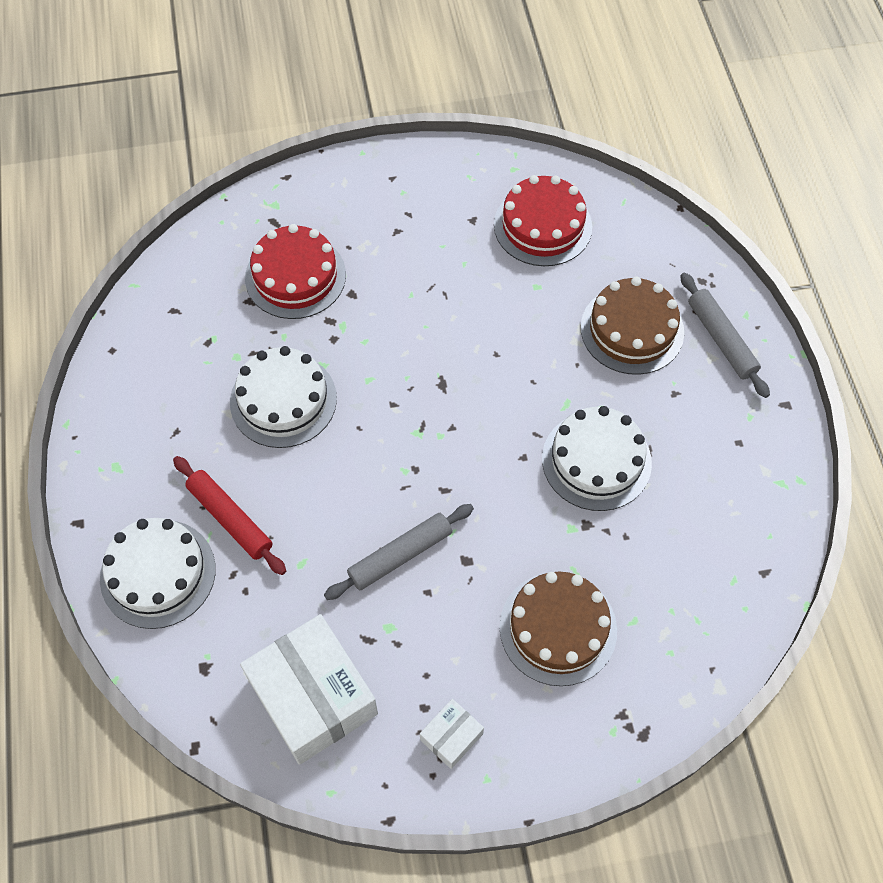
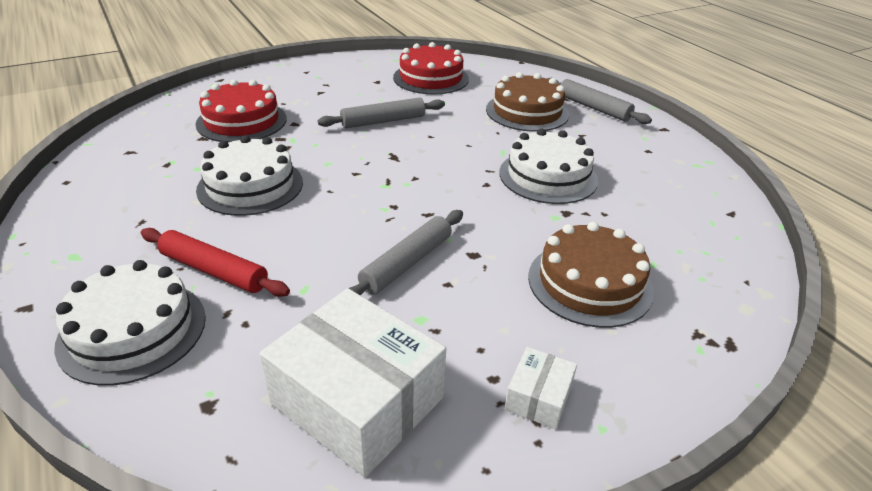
camera: 20 degrees left, 25 degrees down
(452, 311) = (383, 121): none -> grey rolling pin

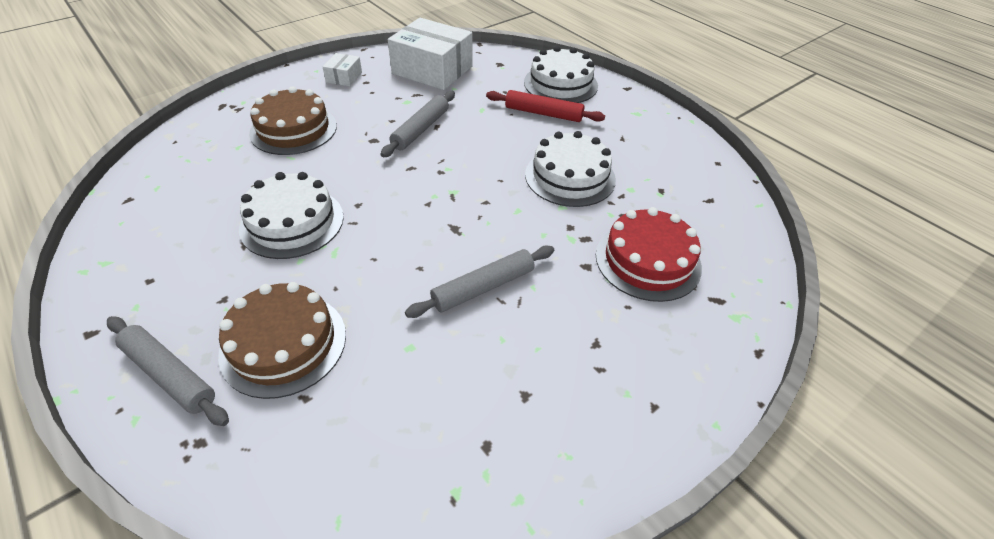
camera: 170 degrees right, 10 degrees up
(431, 78) = (437, 427): red cake -> none

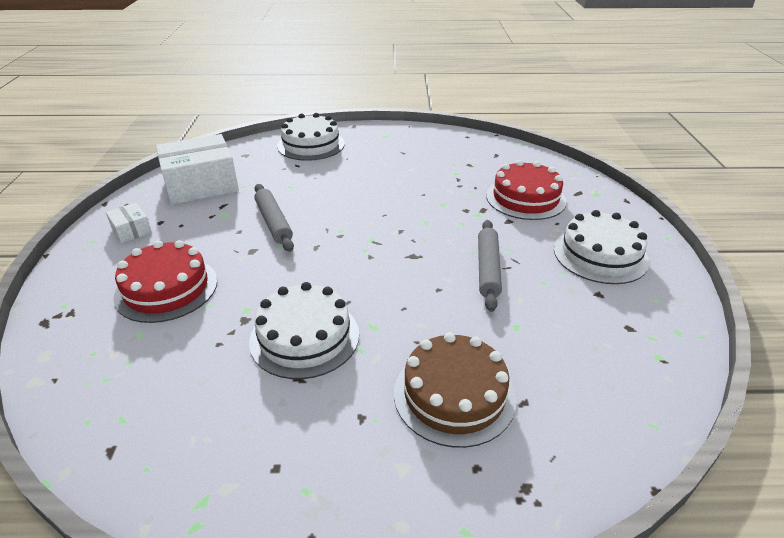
camera: 50 degrees left, 10 degrees down
(169, 374) = (428, 487): grey rolling pin -> none
(293, 129) = (166, 288): brown cake -> red cake
(543, 113) = (334, 166): red rolling pin -> none
(570, 176) = (416, 187): white cake -> white cake (600, 255)

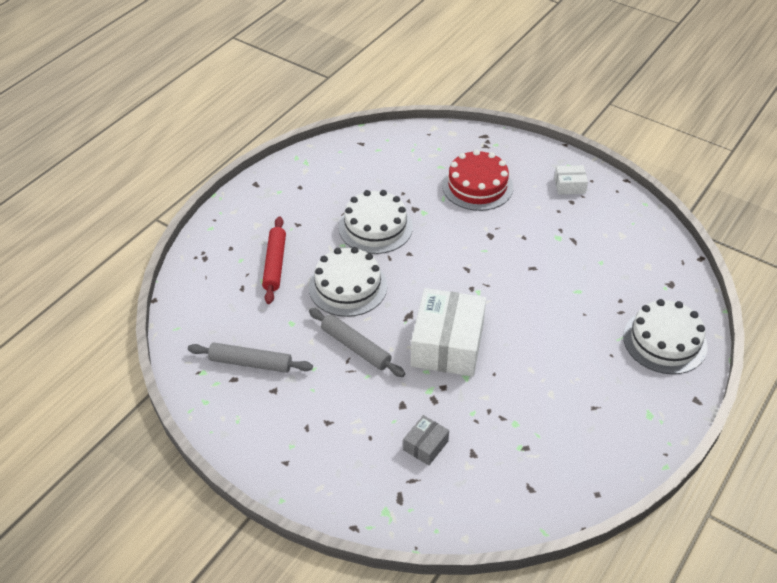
camera: 125 degrees right, 10 degrees up
(201, 184) = (623, 238): white box -> white box (447, 344)
(273, 222) = (521, 259): grey rolling pin -> grey rolling pin (251, 363)
(454, 395) = (275, 264): brown cake -> red rolling pin
(525, 198) = (425, 445): red cake -> grey box
(600, 255) = (307, 429): white cake -> white cake (348, 286)

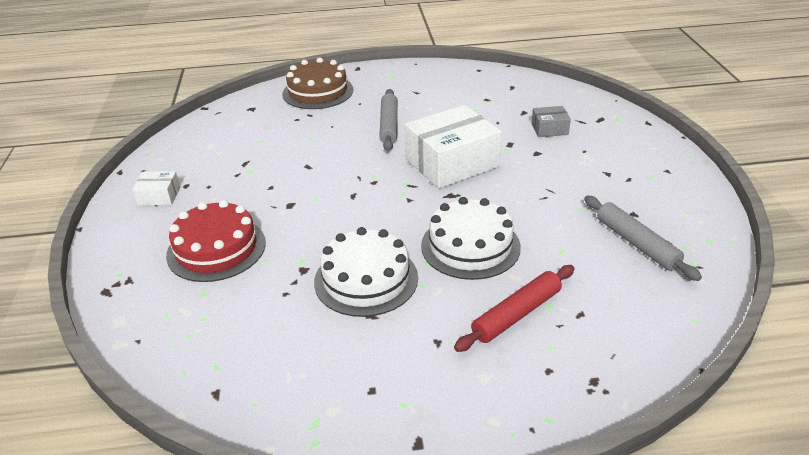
camera: 130 degrees left, 10 degrees down
(355, 347) = (525, 201): grey rolling pin -> grey rolling pin (389, 125)
(569, 185) = (159, 196): white box -> white box turned 45 degrees counterclockwise
(664, 341) = (318, 92): white cake -> brown cake

